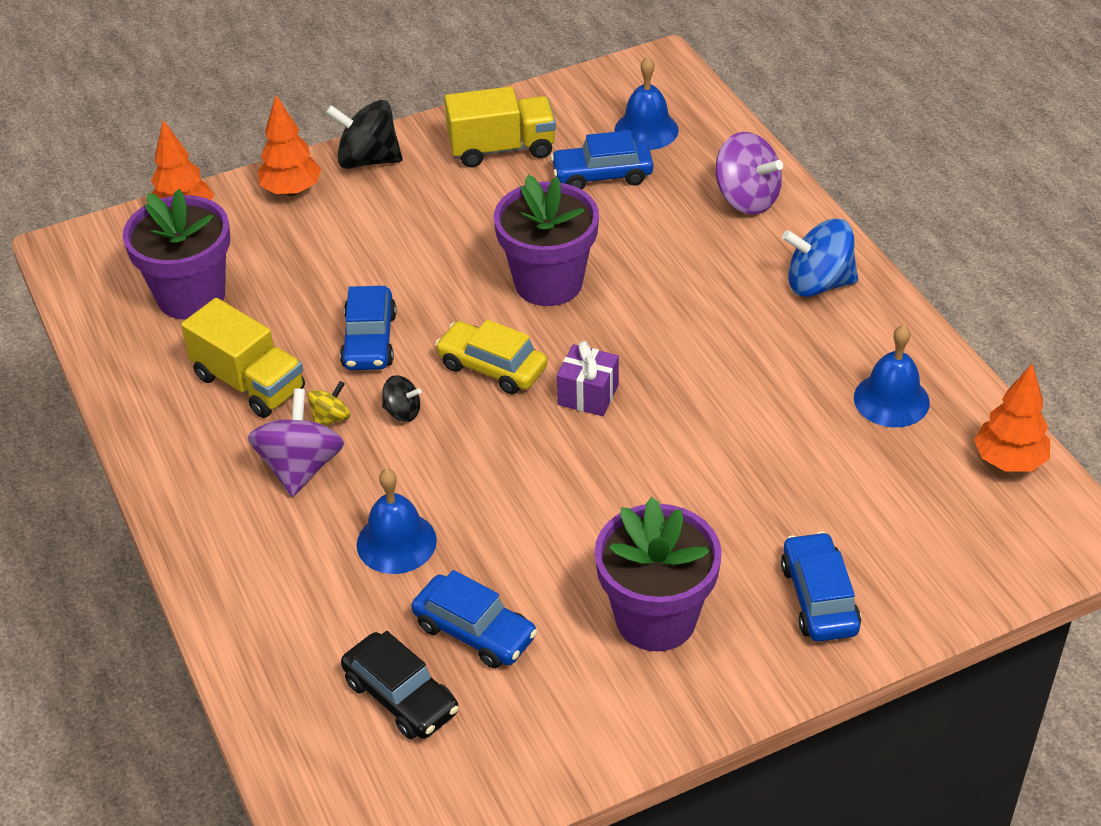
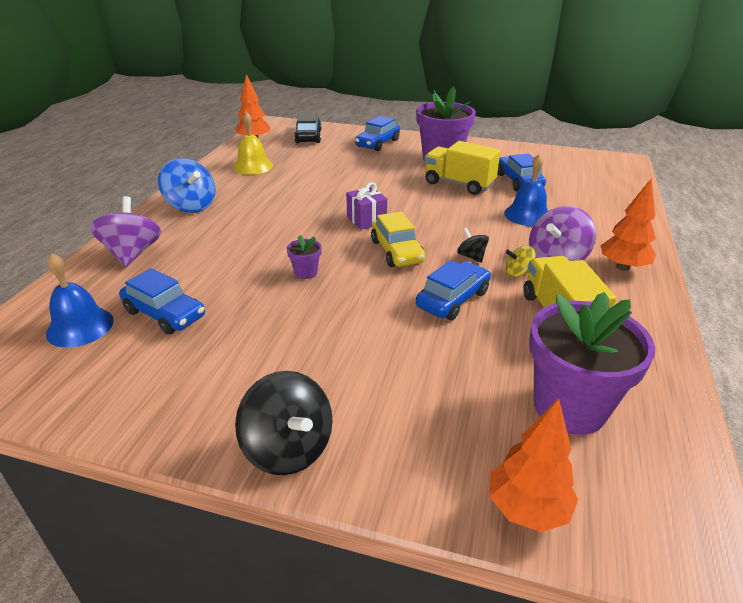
camera: 140 degrees left, 10 degrees down
(291, 191) = (392, 462): orange tree -> orange tree (623, 267)
(401, 696) = (568, 179): black car -> black car (308, 136)
(502, 148) = (181, 380): yellow truck -> yellow truck (458, 184)
(548, 283) = (306, 272): purple flower pot -> purple flower pot, size x0.42
(891, 400) = (253, 166): blue bell -> yellow bell

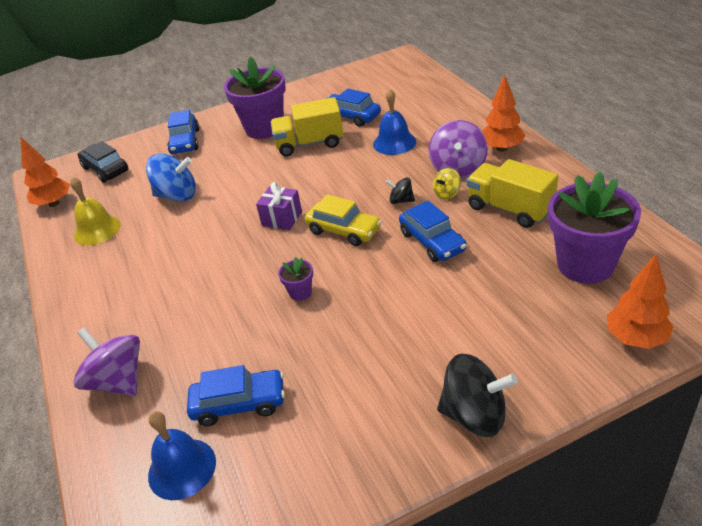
camera: 35 degrees left, 5 degrees up
(191, 206) = (99, 304): blue spinning top -> blue spinning top (177, 195)
(452, 299) = (432, 241): blue car -> blue car turned 150 degrees clockwise

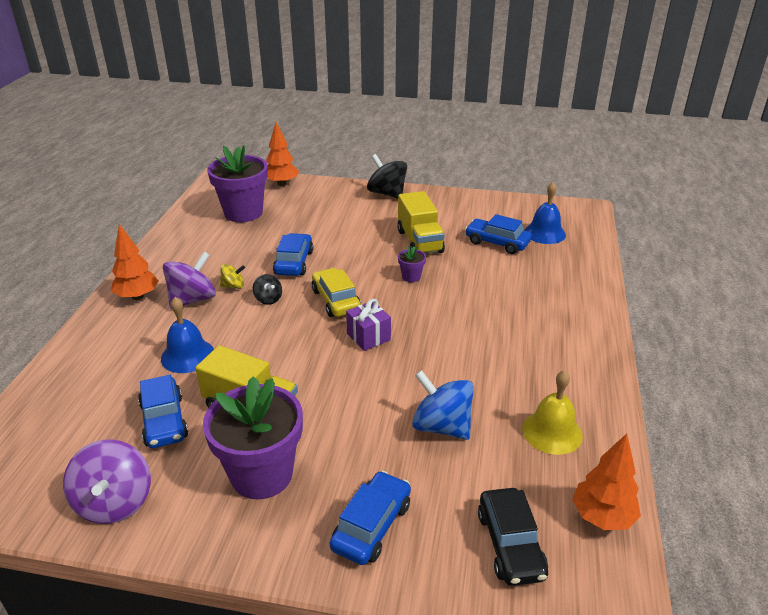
camera: 150 degrees left, 5 degrees down
(118, 381) = (569, 285): purple spinning top -> purple spinning top (115, 502)
(509, 209) = (220, 255): yellow truck -> yellow truck (420, 241)

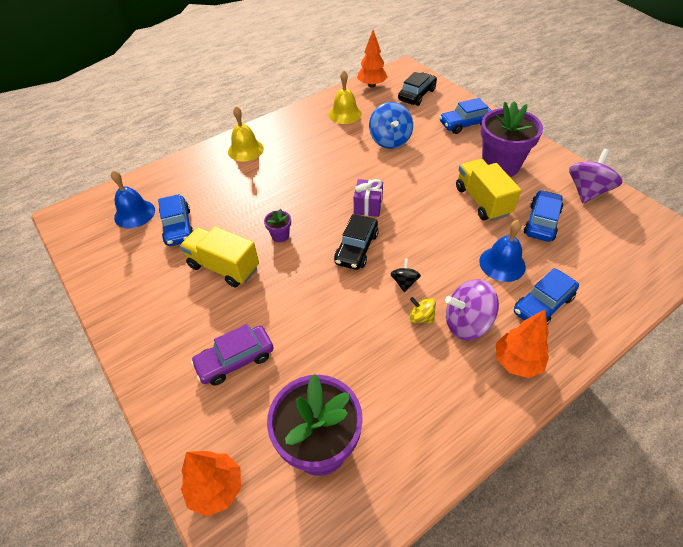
camera: 135 degrees left, 15 degrees up
(294, 262) = (346, 313): blue car -> blue car (543, 304)
(336, 300) = (356, 248): yellow car -> black car
(337, 214) = (235, 360): none -> purple car
(387, 193) = (149, 360): black spinning top -> none
(420, 241) = (223, 267): yellow truck -> yellow truck turned 90 degrees counterclockwise
(569, 320) = (245, 150): none -> yellow bell

